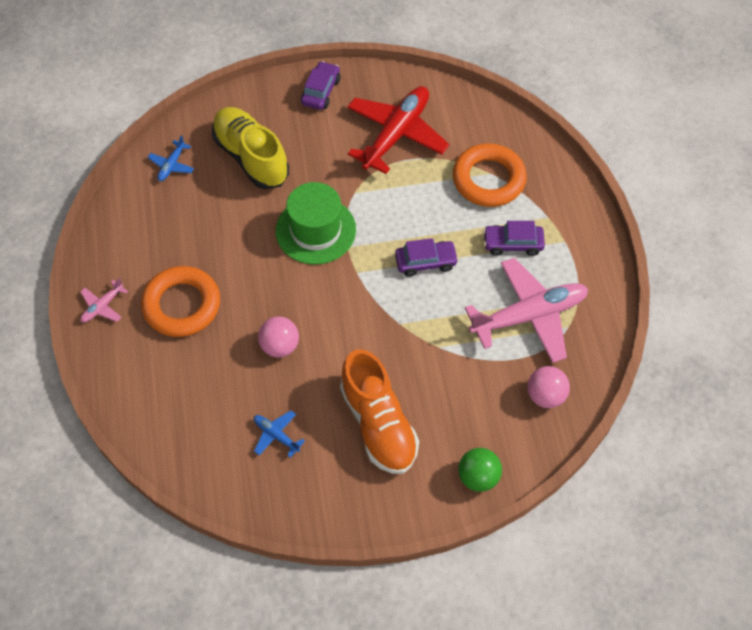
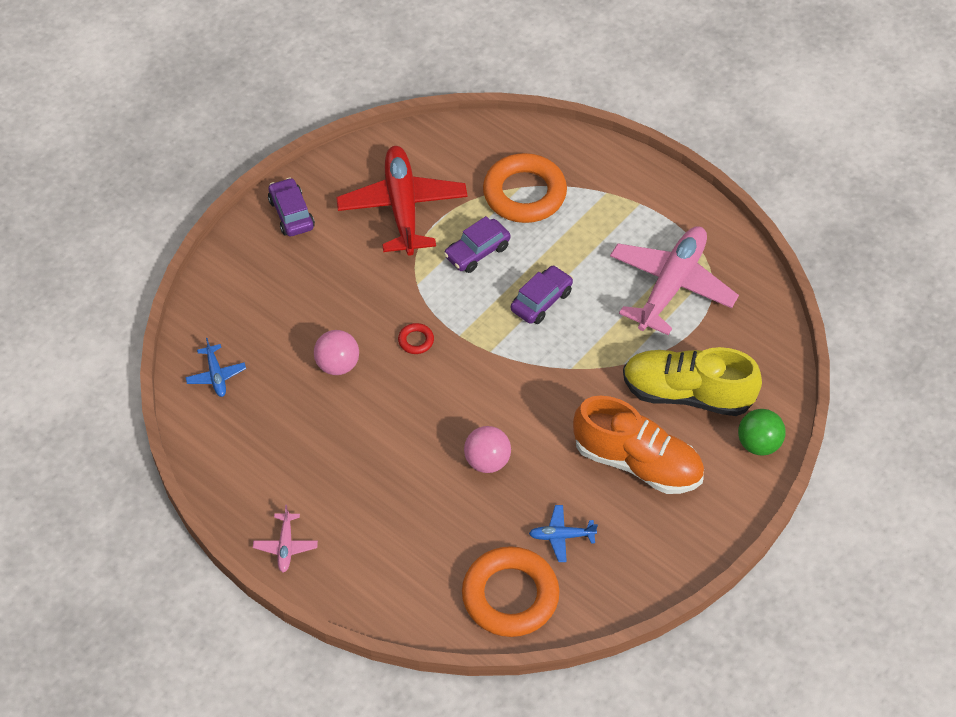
camera: 40 degrees left, 5 degrees down
(182, 305) = (360, 491): orange ring -> orange ring (510, 596)
(251, 157) = (287, 317): yellow shoe -> yellow shoe (687, 394)
(315, 230) = (416, 340): green hat -> red ring
(512, 244) = (599, 235): purple car -> purple car (477, 252)
(545, 396) = (747, 340): pink ball -> pink ball (337, 365)

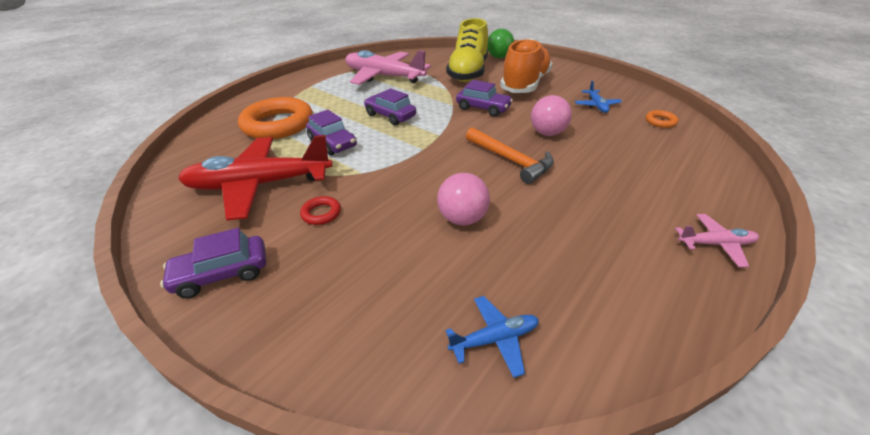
camera: 90 degrees left, 15 degrees down
(416, 340) = (429, 170): red ring -> red ring (321, 213)
(429, 415) = (511, 160): none -> orange hammer
(510, 596) = (660, 121): orange ring -> orange ring, size x0.41
(558, 401) = (483, 108): none -> purple car

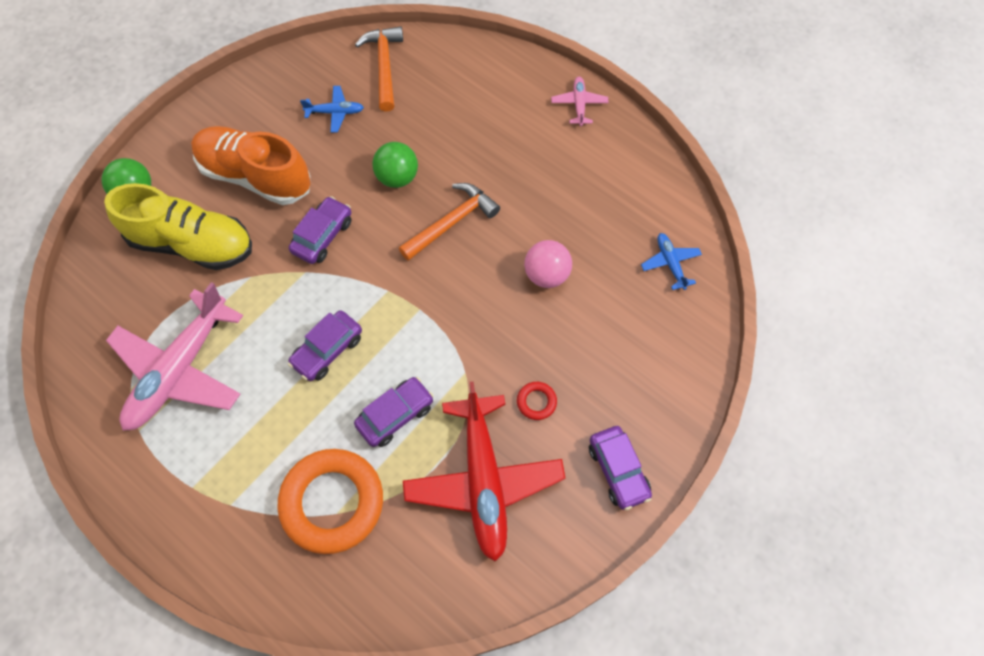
camera: 90 degrees left, 25 degrees up
(547, 133) = (397, 177): pink ball -> green ball
(660, 121) = (384, 66): orange ring -> orange hammer

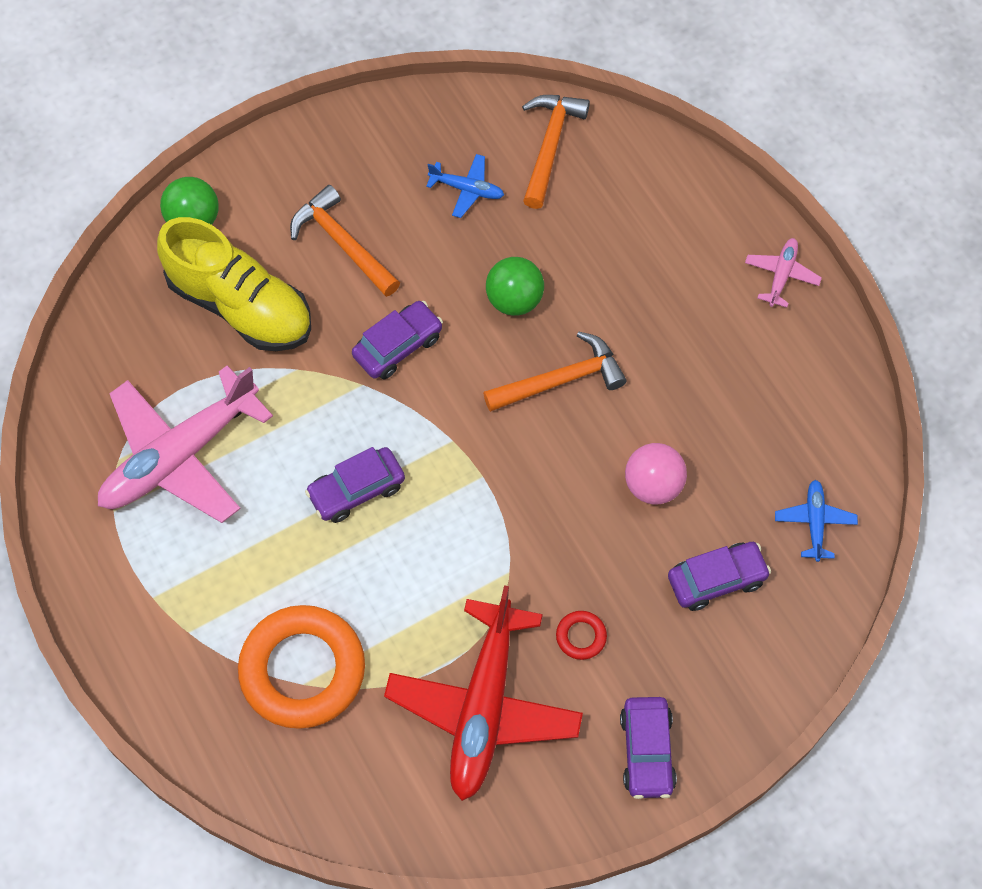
camera: 20 degrees right, 0 degrees up
(255, 176) = (342, 243): orange shoe -> orange hammer
(395, 415) = (409, 595): purple car -> purple car (716, 580)

